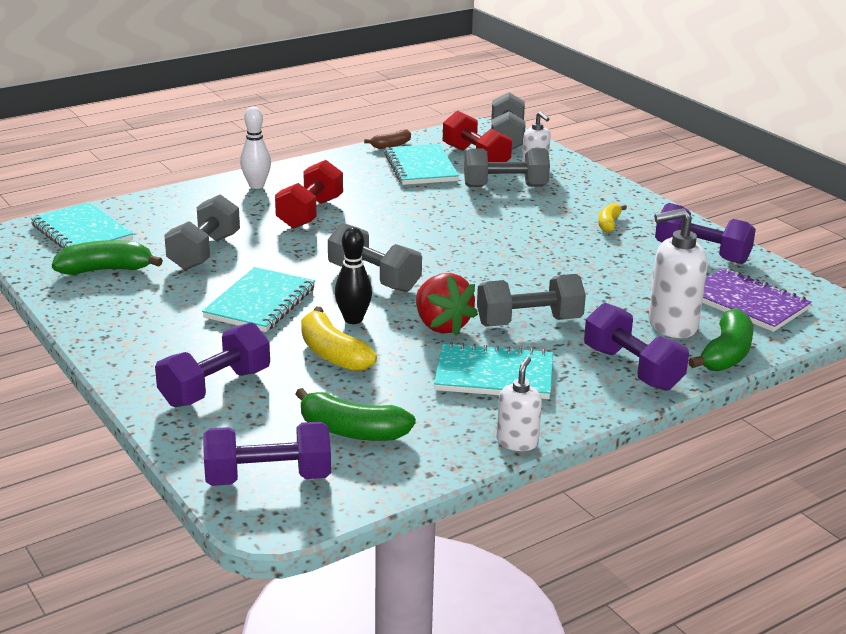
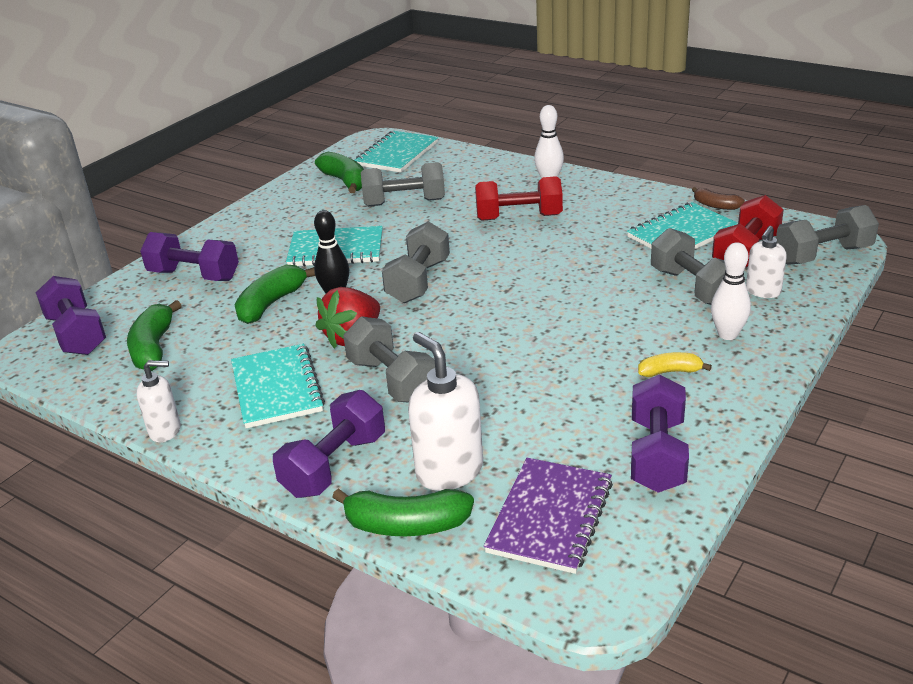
camera: 70 degrees right, 5 degrees up
(333, 354) = (271, 304): yellow banana -> green banana
(579, 194) = (727, 334): none -> white bowling pin

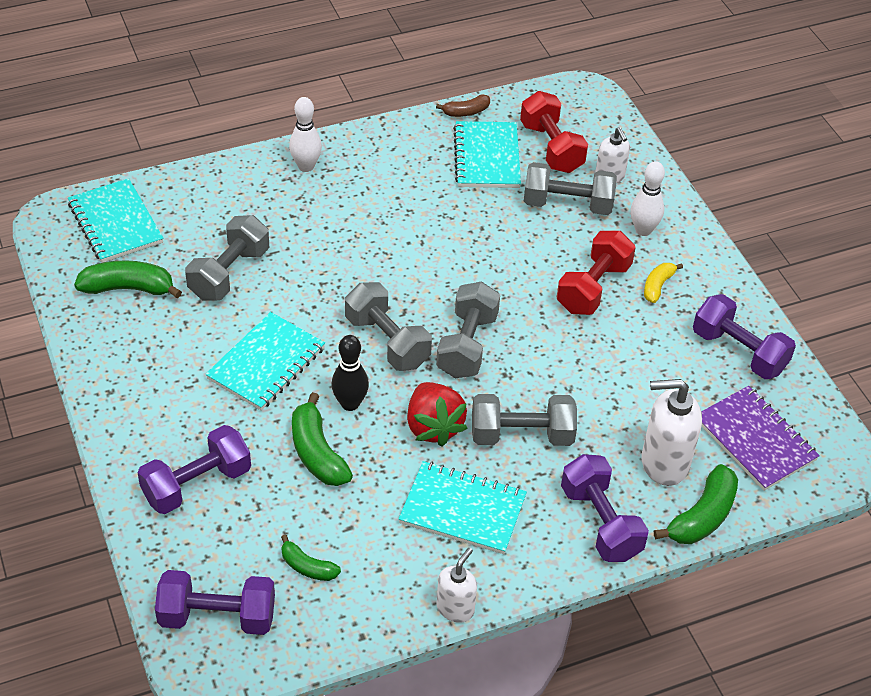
camera: 60 degrees left, 15 degrees up
(153, 348) = (307, 567): green banana -> green banana, size x0.60
(519, 217) = (349, 223): red dumbbell -> red dumbbell (593, 288)
(823, 255) = (596, 117): grey dumbbell -> grey dumbbell (467, 345)

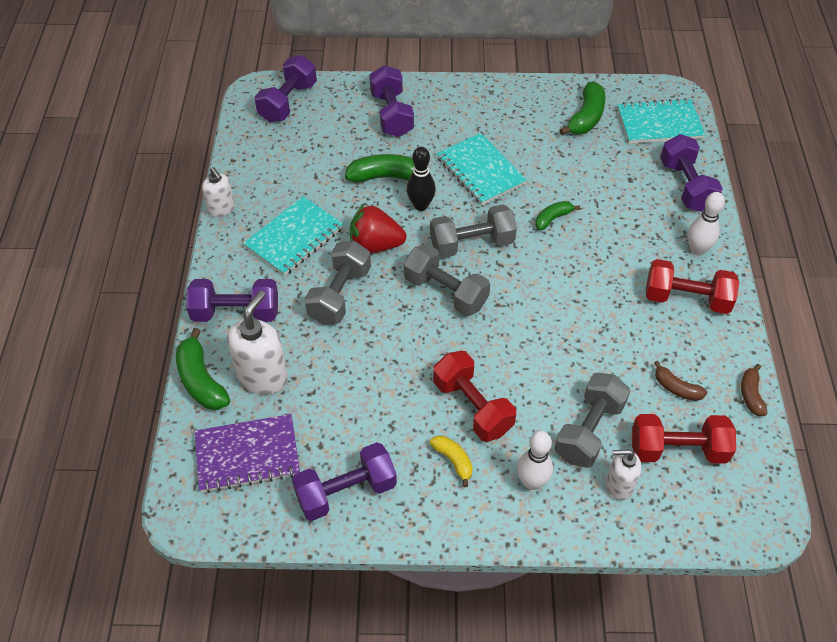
camera: 115 degrees right, 5 degrees up
(214, 187) = (686, 186): none -> purple dumbbell
(229, 273) = (582, 173): grey dumbbell -> none
(307, 567) = (298, 149): green banana -> green banana (552, 218)
(376, 165) = (686, 299): none -> red dumbbell
(487, 157) = (676, 388): turquoise notebook -> brown banana

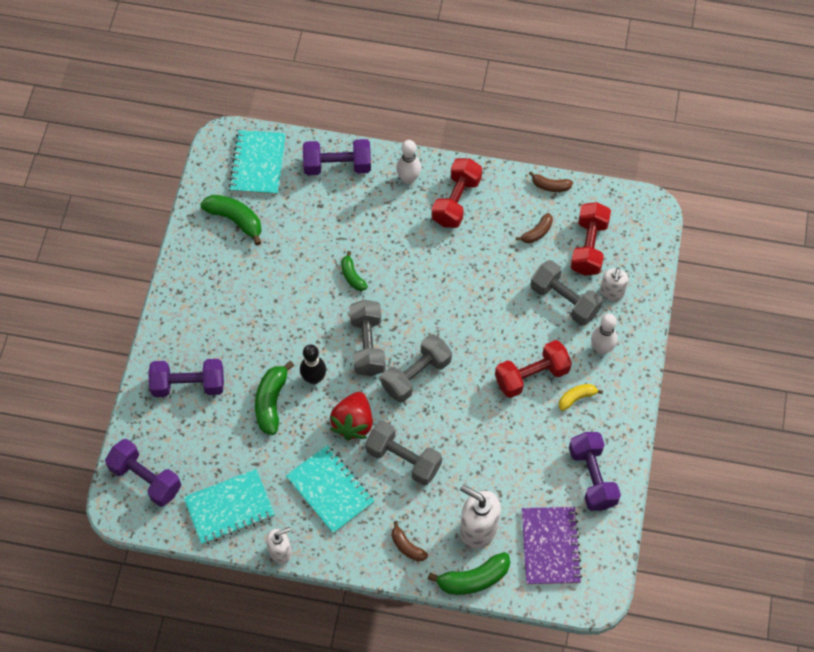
camera: 80 degrees left, 10 degrees up
(236, 312) = (407, 546): purple dumbbell -> brown banana
(480, 171) = (282, 321): turquoise notebook -> turquoise notebook (229, 508)

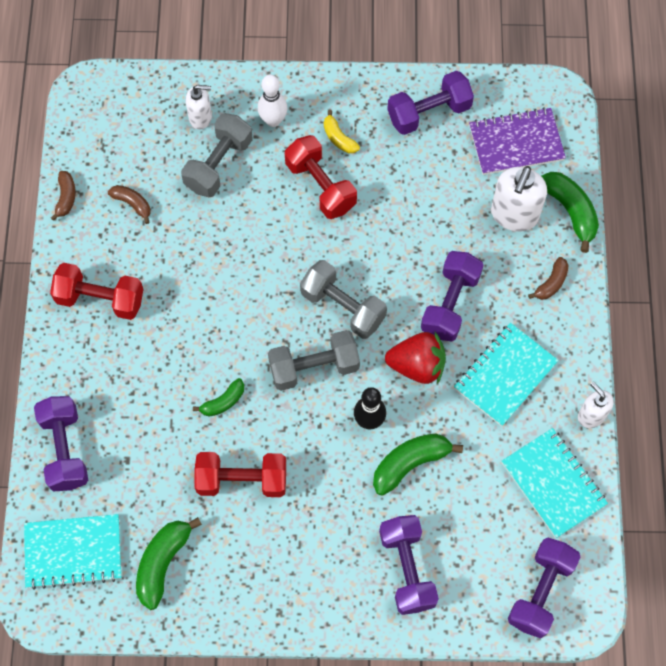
camera: 100 degrees left, 5 degrees up
(271, 402) = (410, 463): green banana -> green banana turned 150 degrees clockwise
(403, 459) = (450, 303): grey dumbbell -> purple dumbbell
(408, 178) = (74, 359): white bowling pin -> none
(588, 247) = (144, 147): red dumbbell -> red dumbbell (242, 480)

